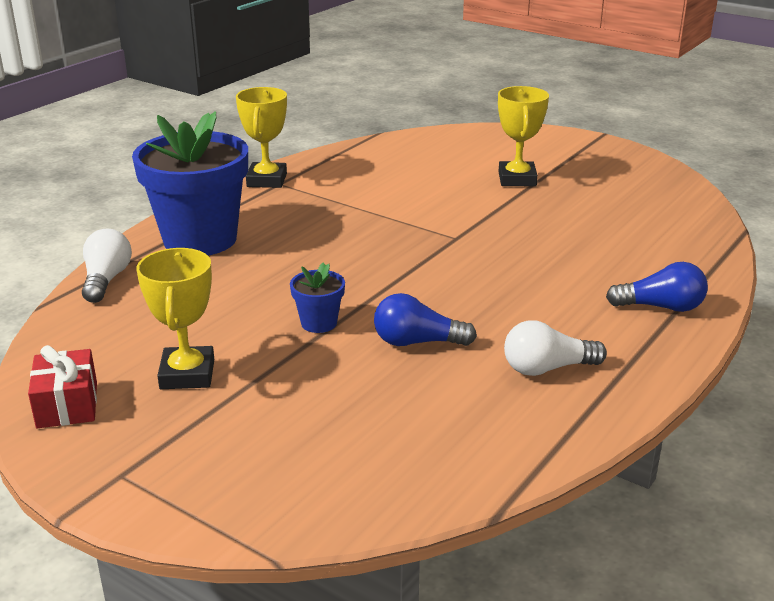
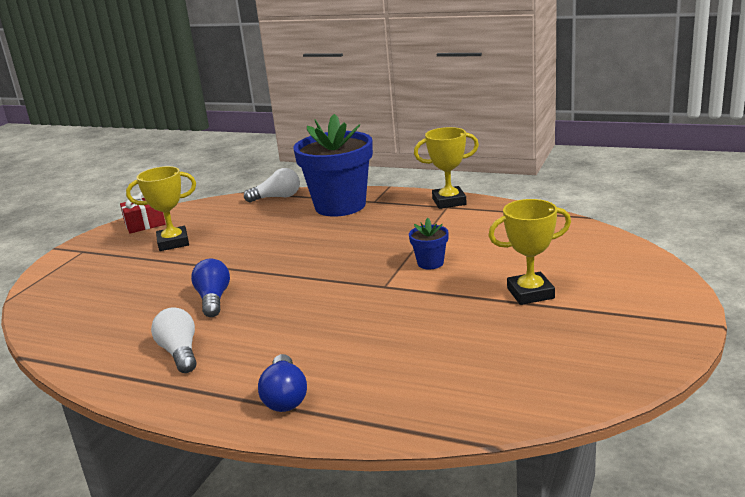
camera: 80 degrees right, 5 degrees down
(319, 323) = (235, 264): blue flower pot -> blue flower pot (430, 263)

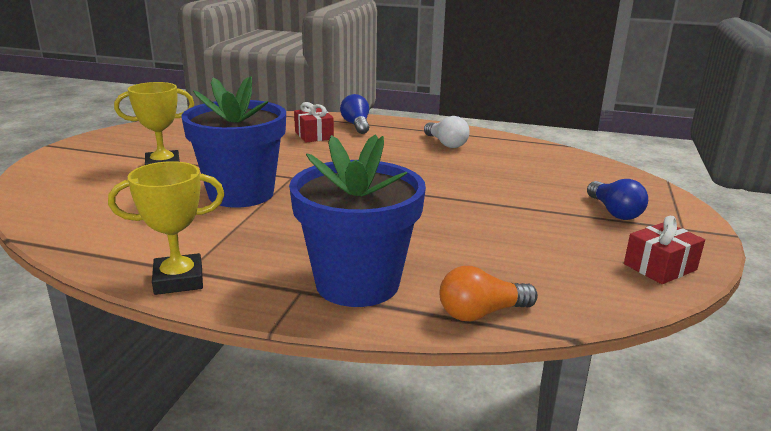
camera: 170 degrees right, 0 degrees up
(173, 242) = (570, 233): yellow trophy -> none
(213, 299) = (452, 173): blue light bulb -> blue light bulb (614, 212)
(277, 197) = (481, 313): white light bulb -> orange light bulb
(355, 365) = (314, 135): none -> red gift
(430, 263) = (241, 194): blue flower pot -> blue flower pot, size x2.34

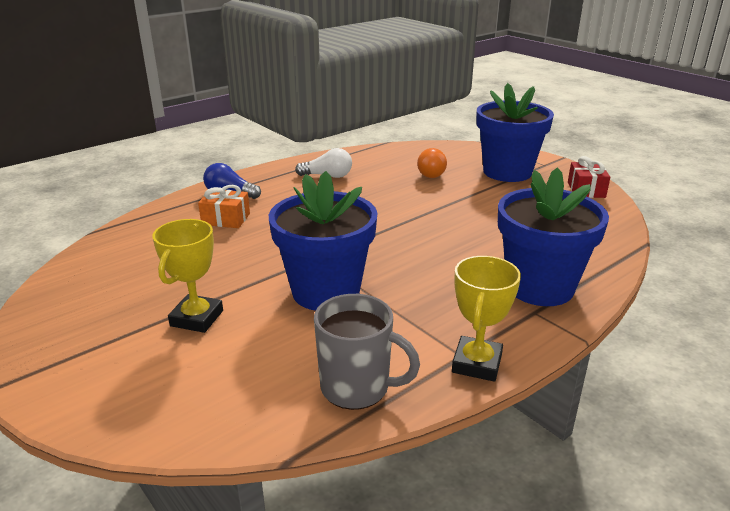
camera: 55 degrees left, 5 degrees up
(108, 239) = (357, 388): none -> grey mug
(314, 135) = (226, 219): red gift -> orange gift
(481, 313) = (606, 258): orange light bulb -> orange light bulb (433, 173)
(614, 212) = (507, 172): blue light bulb -> blue flower pot

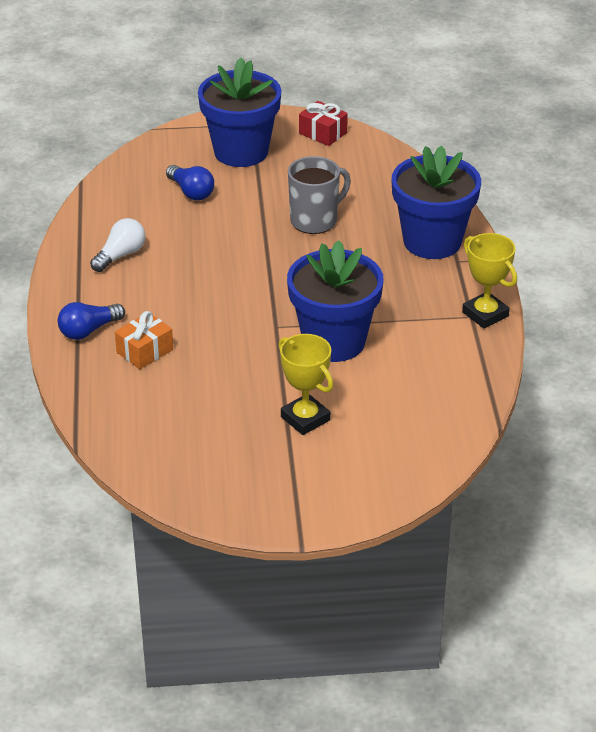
camera: 55 degrees left, 10 degrees up
(357, 388) = (461, 374): grey mug -> grey mug (315, 220)
(433, 173) = (191, 192): orange light bulb -> blue light bulb

